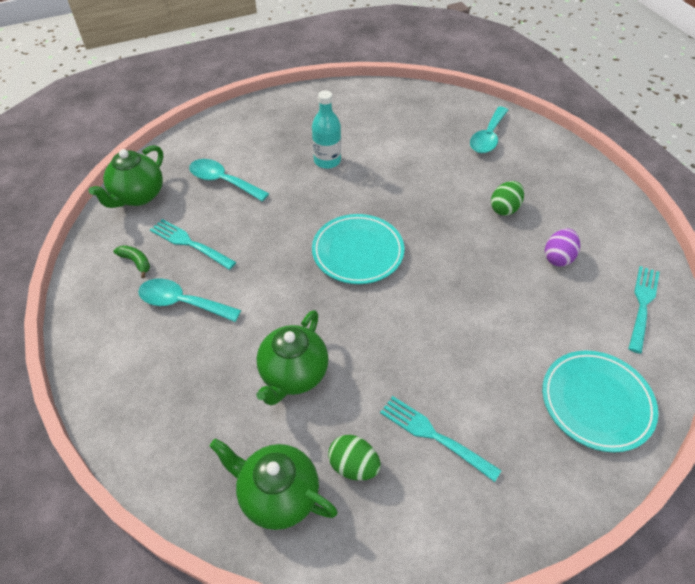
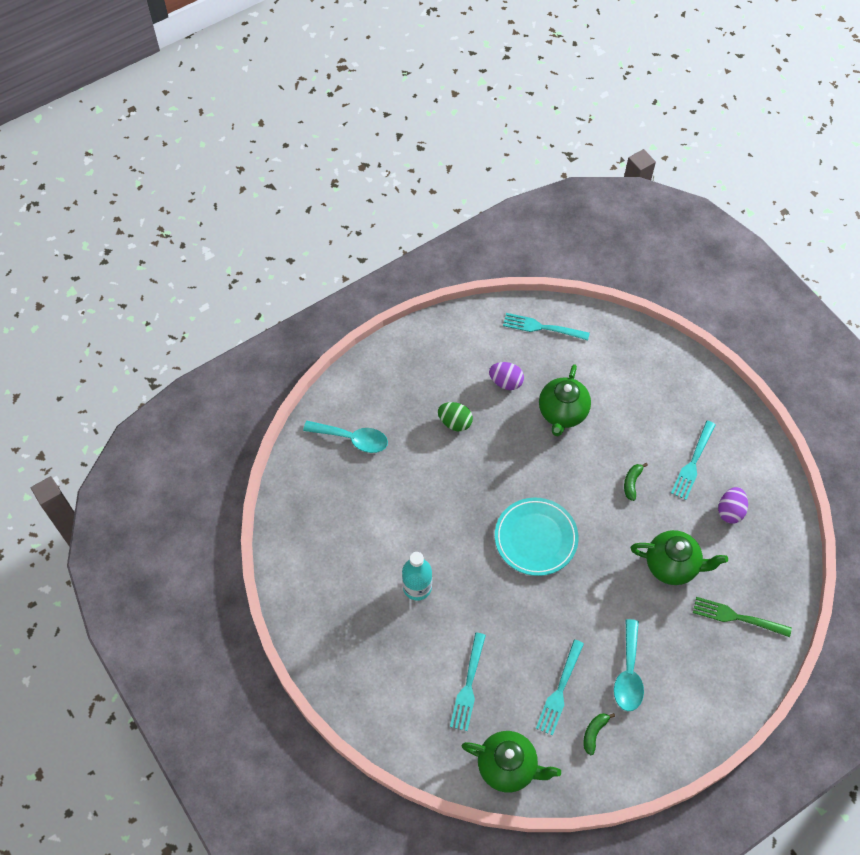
camera: 100 degrees left, 10 degrees up
(204, 432) = (737, 617): none -> green fork
(223, 181) = (468, 685): turquoise spoon -> turquoise fork
(278, 495) = (765, 555): green teapot -> green teapot (562, 413)
(353, 465) = (730, 511): green egg -> purple egg
(412, 356) = (632, 483): none -> green banana
(596, 402) = (637, 363): turquoise plate -> none

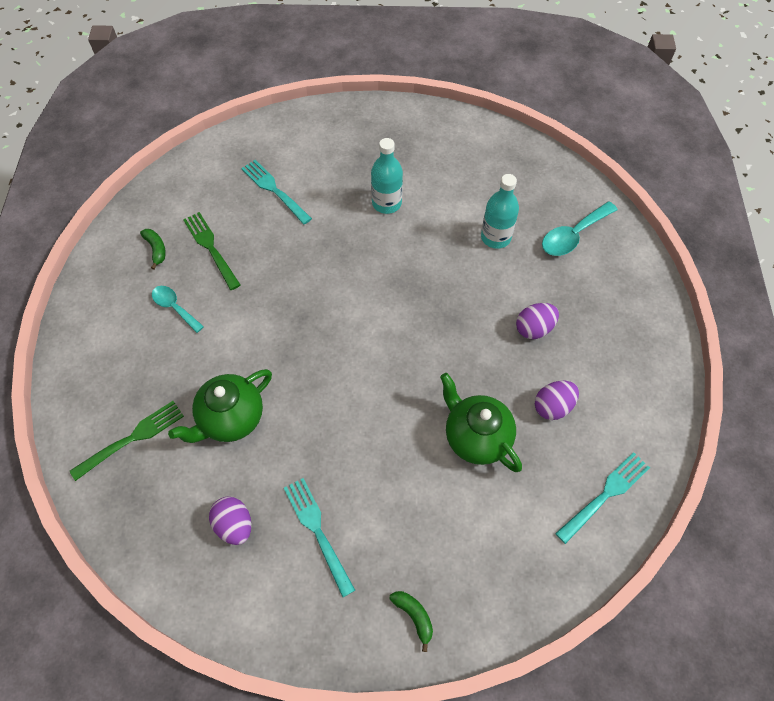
camera: 125 degrees right, 0 degrees up
(393, 489) = (495, 237): none -> turquoise bottle
(455, 422) = (534, 328): green egg -> purple egg
(508, 766) = (191, 178): green teapot -> none
(536, 538) = (357, 319): turquoise plate -> none
(560, 690) = (211, 248): turquoise fork -> green fork
(628, 673) = (174, 307): turquoise spoon -> turquoise spoon, size x0.66
(632, 483) = (344, 447): green banana -> green banana (414, 616)

